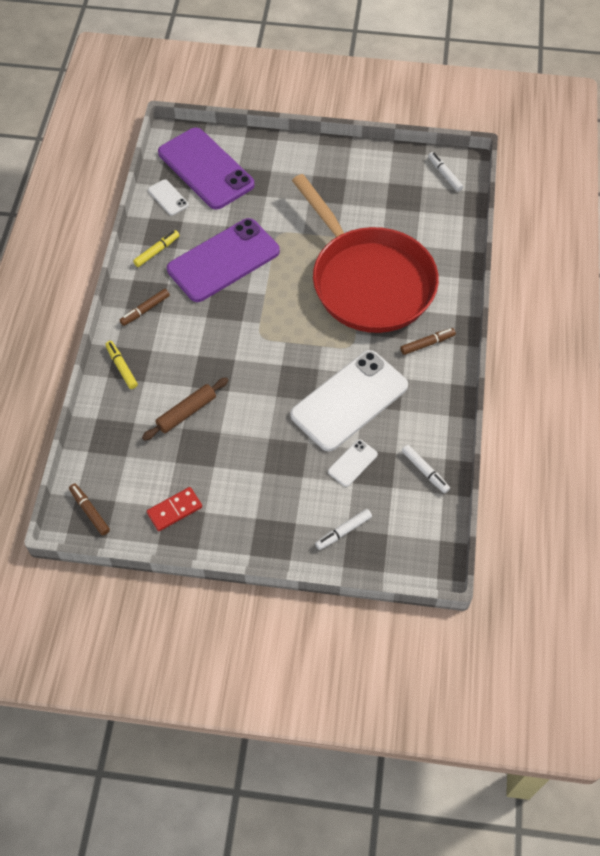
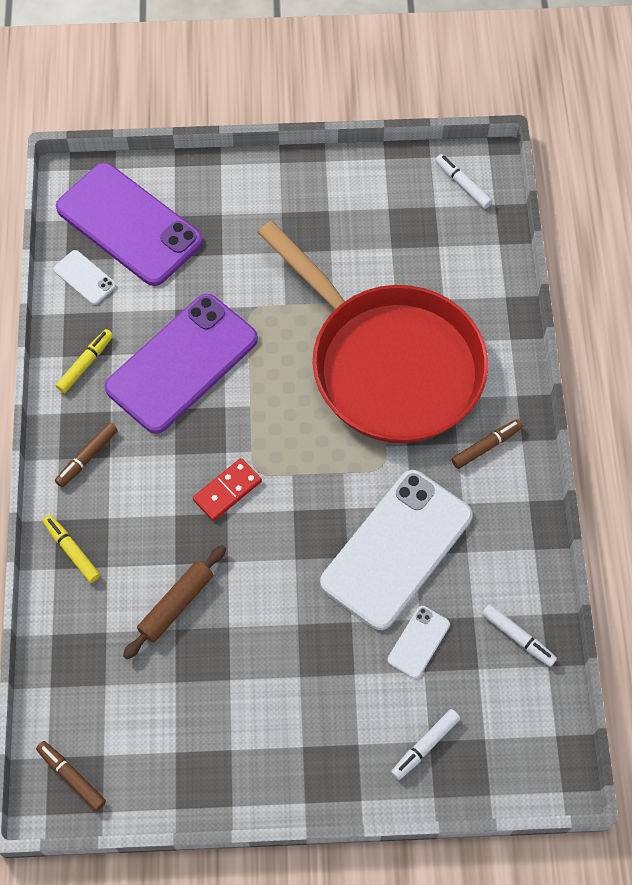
camera: 10 degrees left, 5 degrees up
(174, 510) = (189, 754): red domino -> red domino (227, 490)

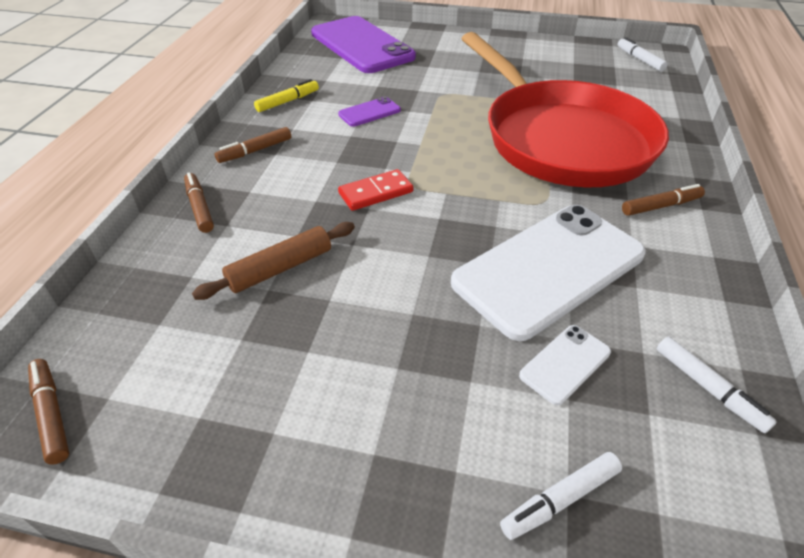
camera: 15 degrees right, 20 degrees down
(72, 550) = (200, 207): yellow marker -> brown marker
(84, 277) = (313, 63): white phone -> none
(182, 363) = (369, 112): purple phone -> purple phone, size x0.42

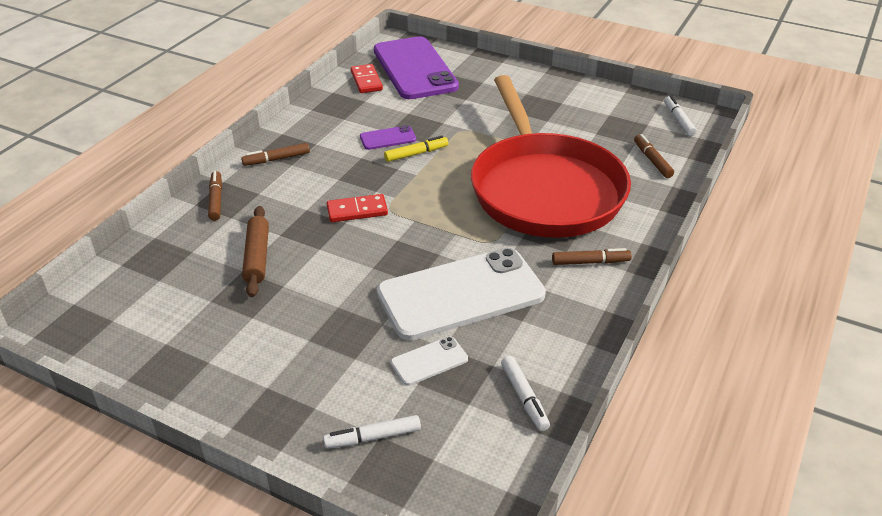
camera: 15 degrees right, 5 degrees down
(52, 414) = (76, 322): brown marker -> brown marker (652, 160)
(280, 268) = (257, 257): brown rolling pin -> brown rolling pin turned 75 degrees counterclockwise
(288, 101) = (322, 117): yellow marker -> yellow marker (416, 154)
(317, 62) = (366, 81): none -> red domino

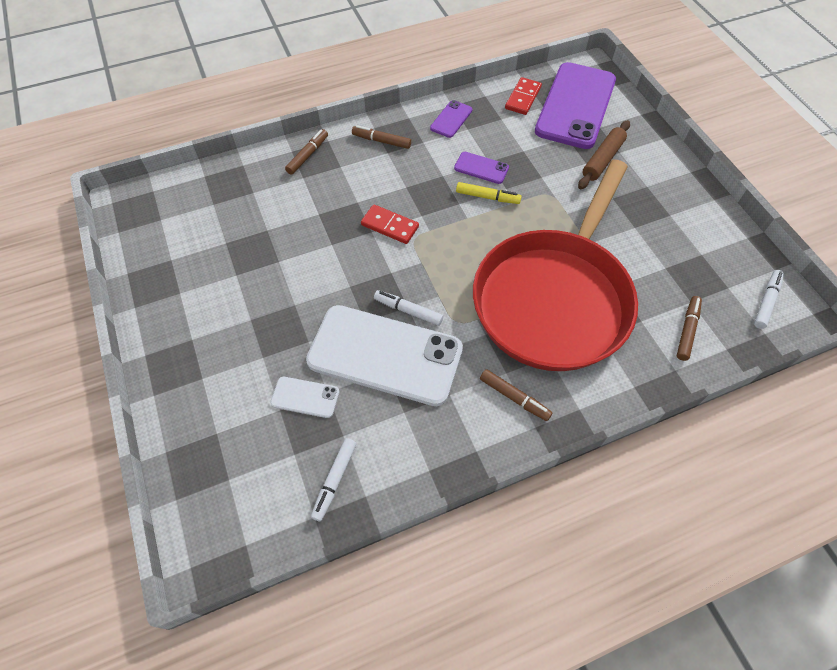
camera: 40 degrees right, 20 degrees up
(257, 257) = (286, 224): brown rolling pin -> brown rolling pin (602, 160)
(322, 118) = (451, 119): none -> purple phone
(372, 437) = (211, 430): white marker -> white marker (408, 310)

